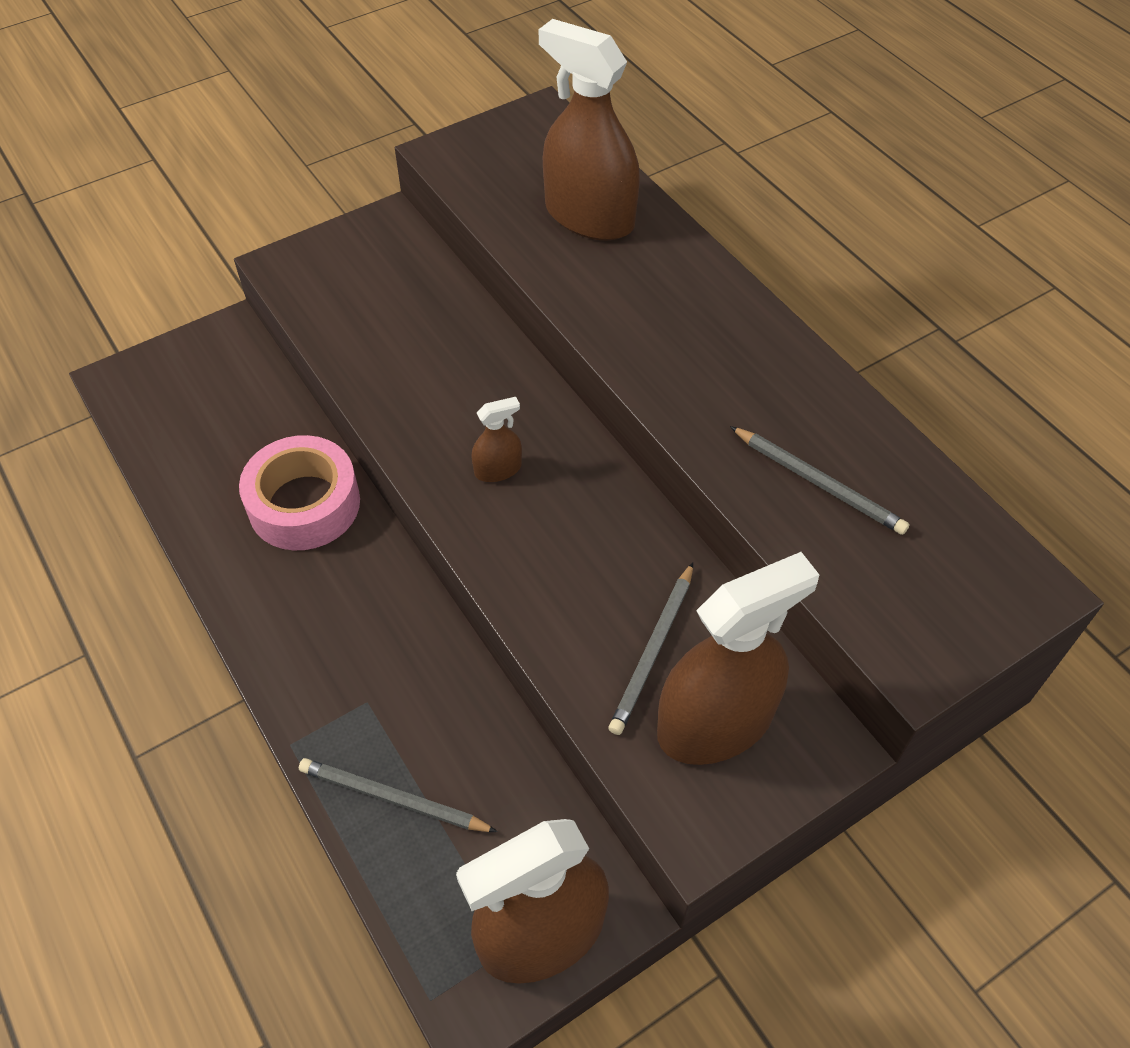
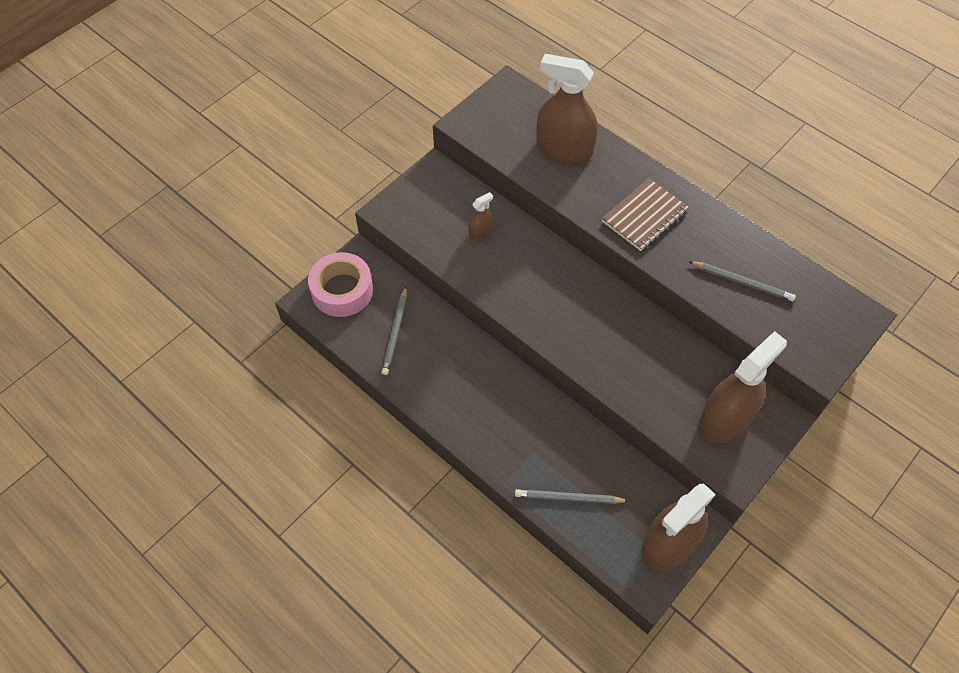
camera: 15 degrees left, 5 degrees up
(304, 504) = (451, 351): pink tape -> pink tape (342, 290)
(498, 469) = (562, 309): brown spray bottle -> brown spray bottle (480, 232)
(653, 651) = (681, 390): grey pencil -> grey pencil (395, 333)
(682, 342) = (644, 216): none -> brown notebook

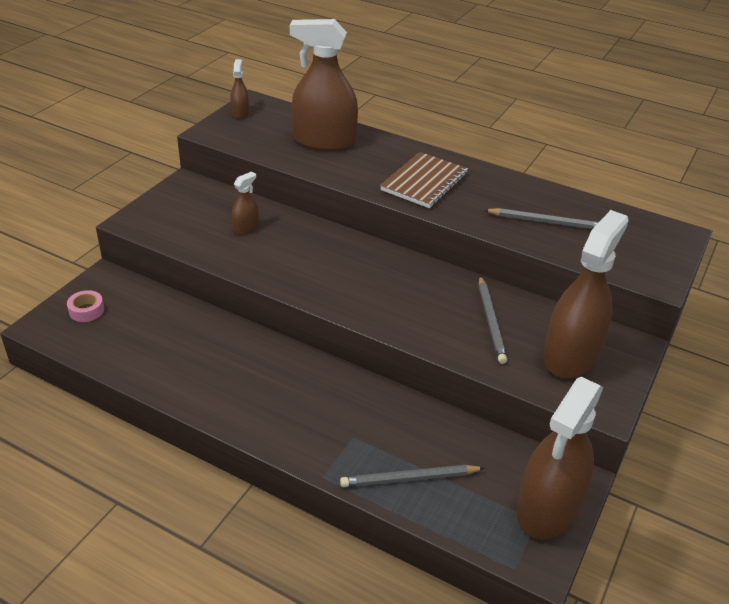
camera: 15 degrees left, 20 degrees down
(342, 290) = (86, 310): pink tape -> pink tape, size x0.45
(395, 333) = (158, 342): grey pencil -> grey pencil (491, 321)
(493, 99) = (240, 113): none -> brown spray bottle

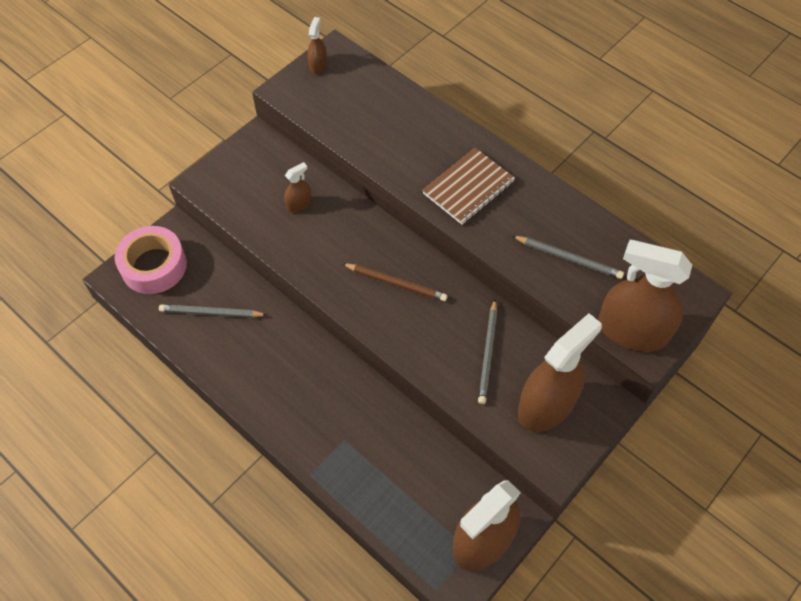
camera: 15 degrees right, 20 degrees up
(86, 310) = (154, 266): pink tape -> pink tape, size x2.21
(324, 141) = (388, 117): brown spray bottle -> brown spray bottle (632, 331)
(371, 277) = (396, 283): none -> brown pencil
(409, 479) = (378, 490): grey pencil -> grey pencil (211, 313)

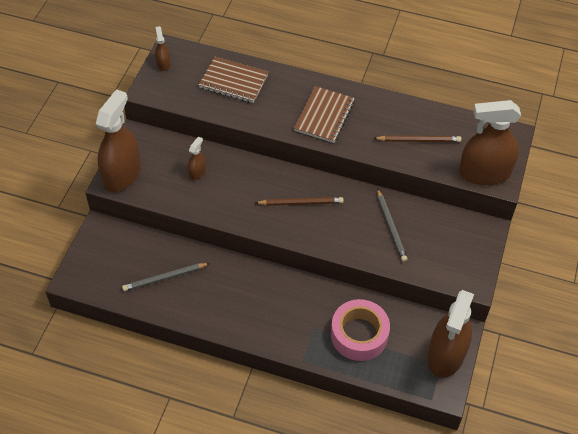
camera: 25 degrees left, 5 degrees down
(154, 266) = (99, 260): pink tape -> pink tape (359, 335)
(385, 111) = (233, 81): none -> brown notebook
(546, 405) = (448, 246): brown spray bottle -> brown spray bottle (122, 174)
(569, 258) = (419, 140): grey pencil -> brown pencil

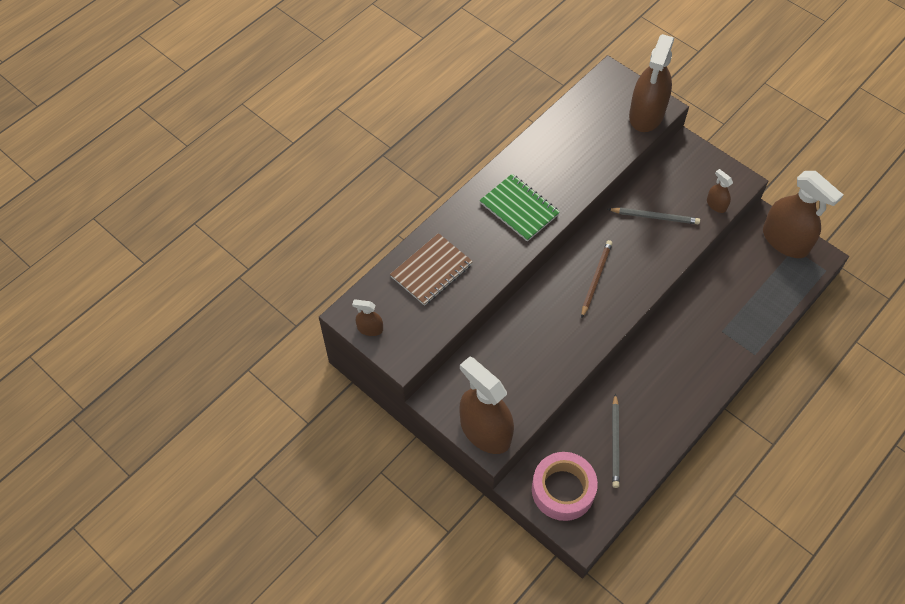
camera: 65 degrees left, 5 degrees up
(197, 172) = (515, 357): brown spray bottle -> brown spray bottle (716, 205)
(324, 116) = (519, 209): brown notebook -> green notebook
(359, 335) = (742, 298): pink tape -> pink tape (563, 490)
(419, 140) = (586, 146): brown pencil -> none

